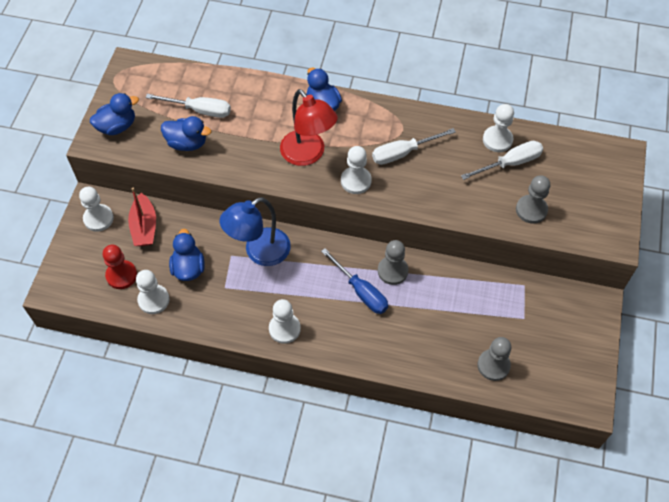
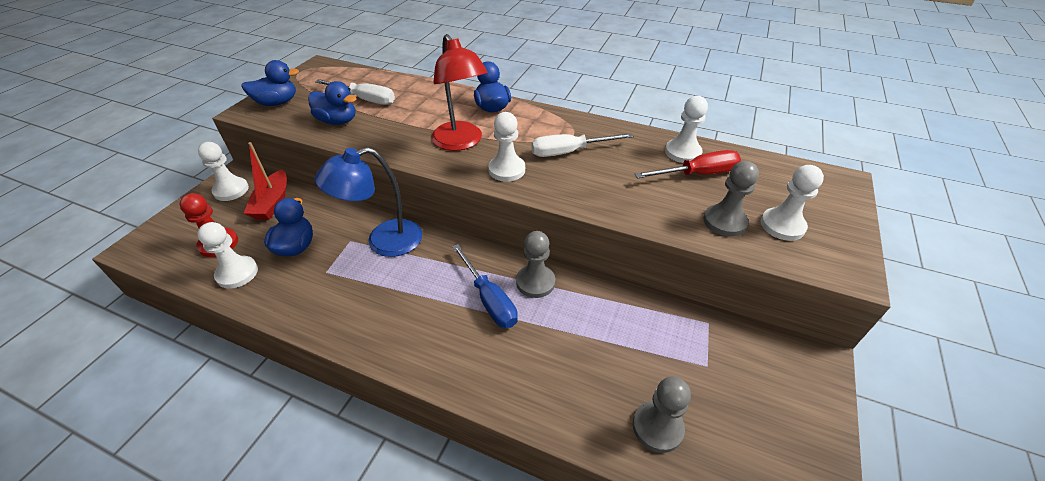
camera: 10 degrees right, 15 degrees down
(284, 329) = (376, 329): white pawn -> white pawn (782, 225)
(510, 163) = (697, 174): white screwdriver -> red screwdriver

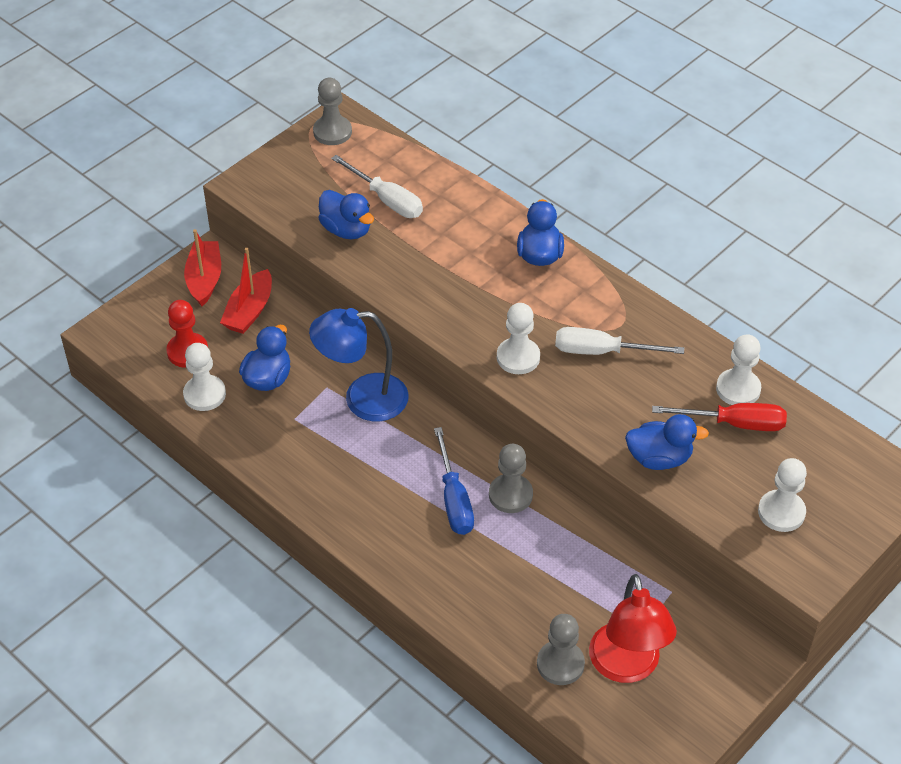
camera: 20 degrees right, 5 degrees up
(231, 190) = (204, 279): white pawn -> red boat
(277, 103) = (280, 178): blue duck -> blue duck (659, 458)
(461, 142) = (481, 303): red lamp -> red lamp (627, 667)
(724, 222) = (721, 490): grey pawn -> grey pawn (332, 132)

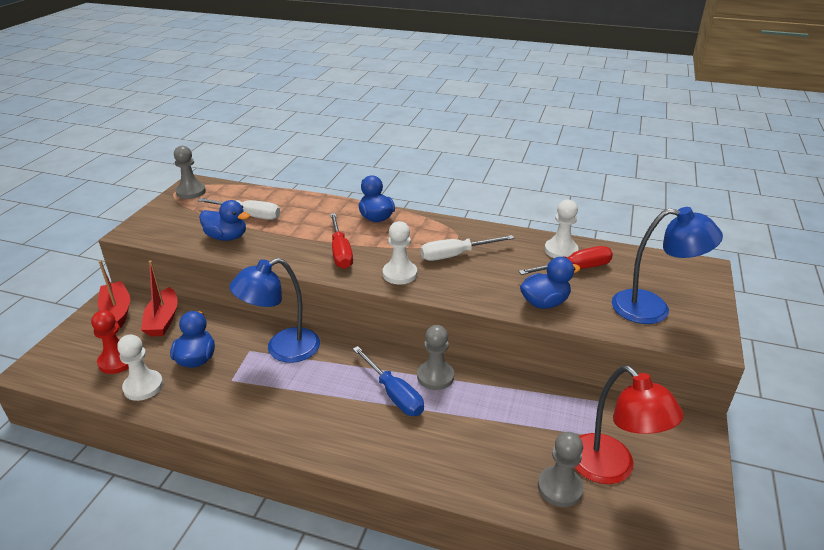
camera: 25 degrees left, 15 degrees down
(467, 299) = (340, 252): none -> red screwdriver
(781, 512) = (653, 308): white pawn -> blue lamp

